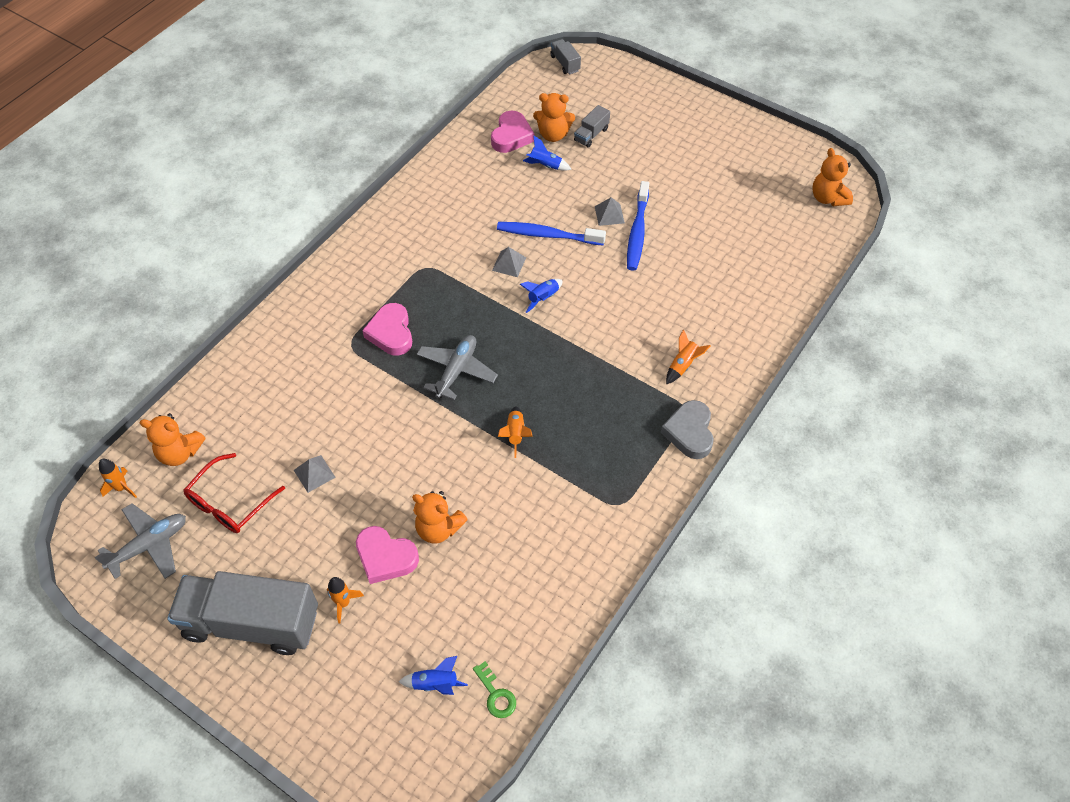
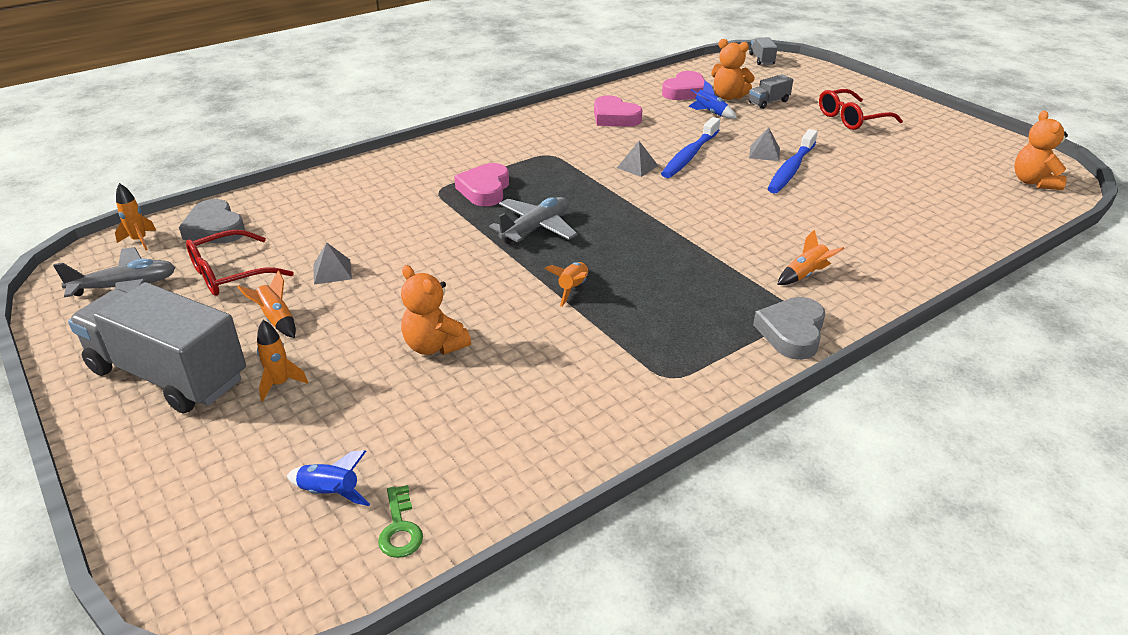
camera: 20 degrees right, 20 degrees down
(180, 452) = (215, 228): orange teddy bear -> grey heart
(301, 541) = (276, 320): none -> orange rocket
(385, 557) = (357, 356): pink heart -> pink heart (614, 117)
(543, 298) = (661, 195): blue rocket -> none
(548, 235) = (689, 155): blue toothbrush -> blue toothbrush turned 90 degrees counterclockwise
(669, 143) = (851, 118): none -> red glasses

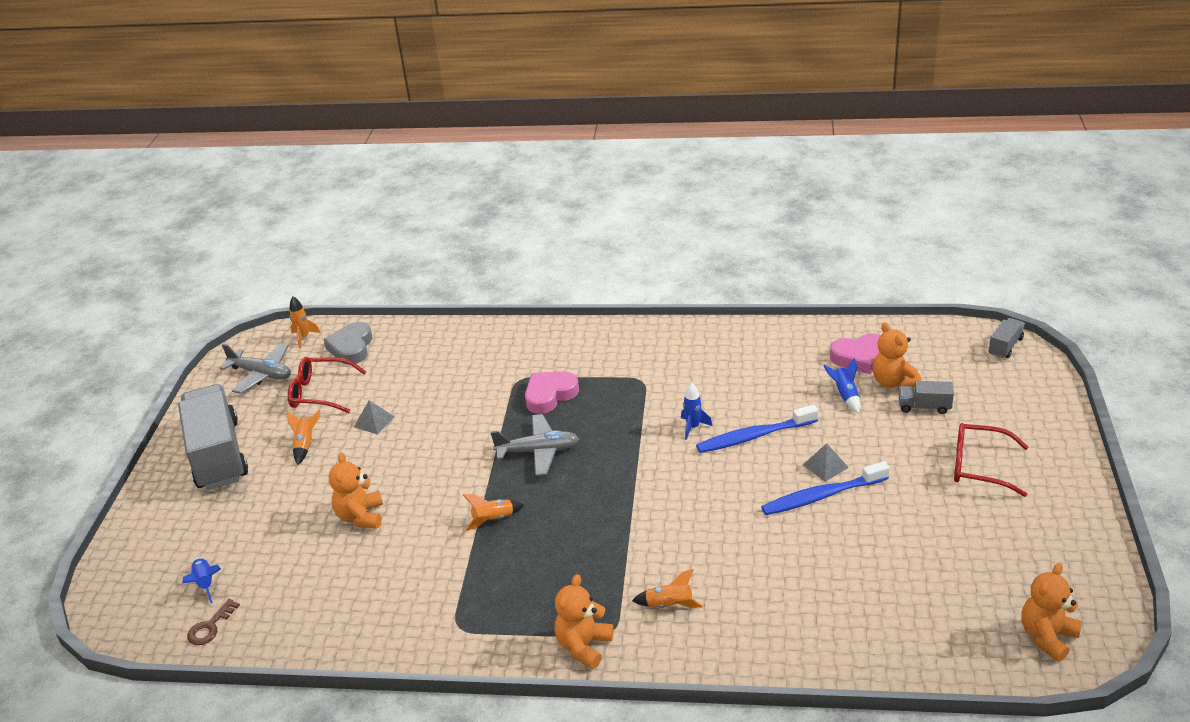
camera: 45 degrees right, 0 degrees up
(280, 384) = (258, 495): orange rocket -> none
(400, 528) = (210, 627): green key -> brown key
(614, 117) = (750, 362): pink heart -> none
(637, 166) = (693, 427): grey pyramid -> blue rocket
(791, 333) = (584, 646): grey heart -> orange teddy bear

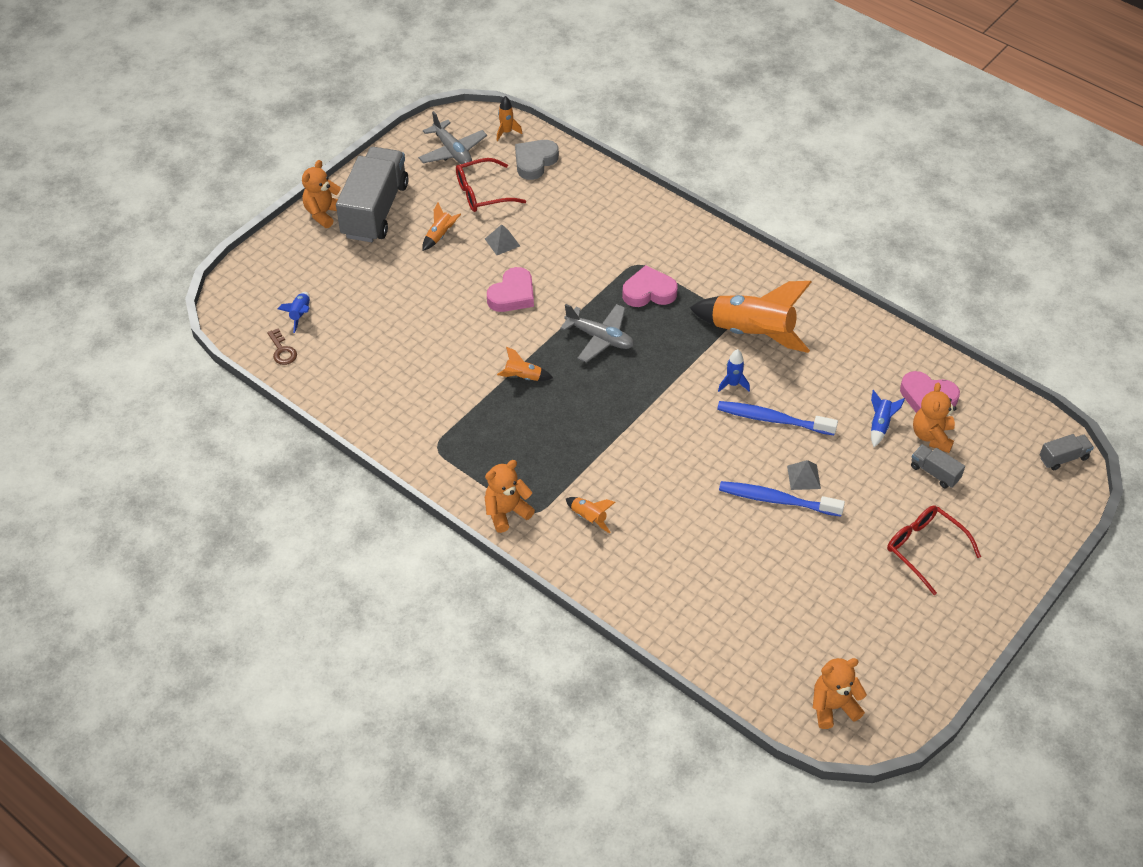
camera: 30 degrees right, 15 degrees up
(210, 627) = (282, 350): brown key -> brown key turned 90 degrees counterclockwise
(320, 393) = (482, 193): red glasses -> red glasses turned 60 degrees counterclockwise
(360, 516) = (435, 320): orange teddy bear -> orange teddy bear (324, 213)
(422, 458) = (512, 295): none -> pink heart
(671, 382) = (752, 333): none -> orange rocket

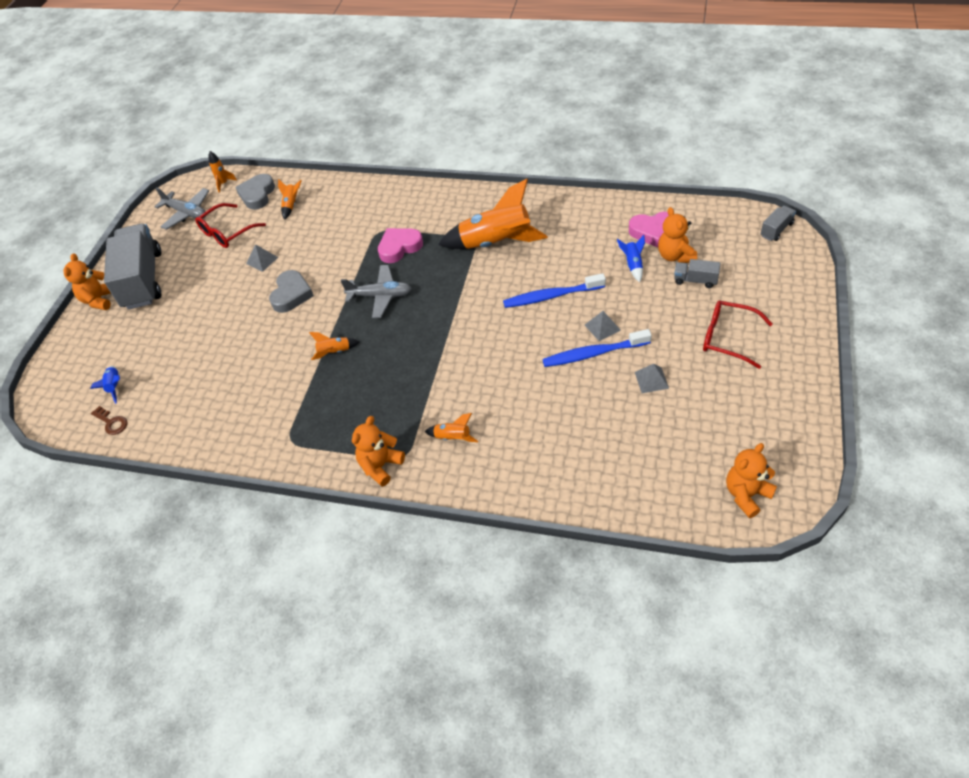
camera: 20 degrees left, 0 degrees up
(440, 235) = (207, 276): orange rocket -> orange rocket (291, 205)
(512, 295) = (291, 294): pink heart -> grey heart
(733, 384) = (505, 284): blue rocket -> none
(817, 554) = (651, 380): none -> grey pyramid

